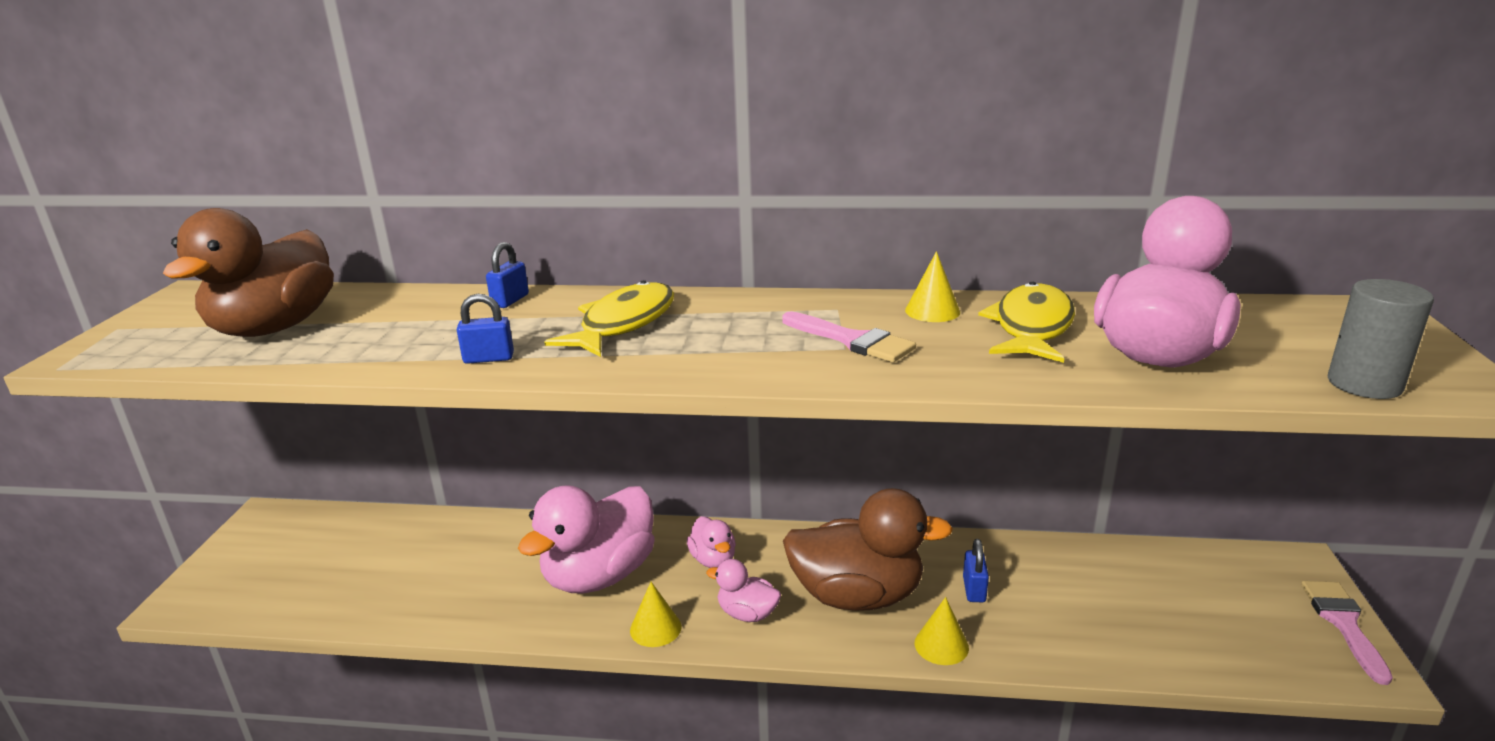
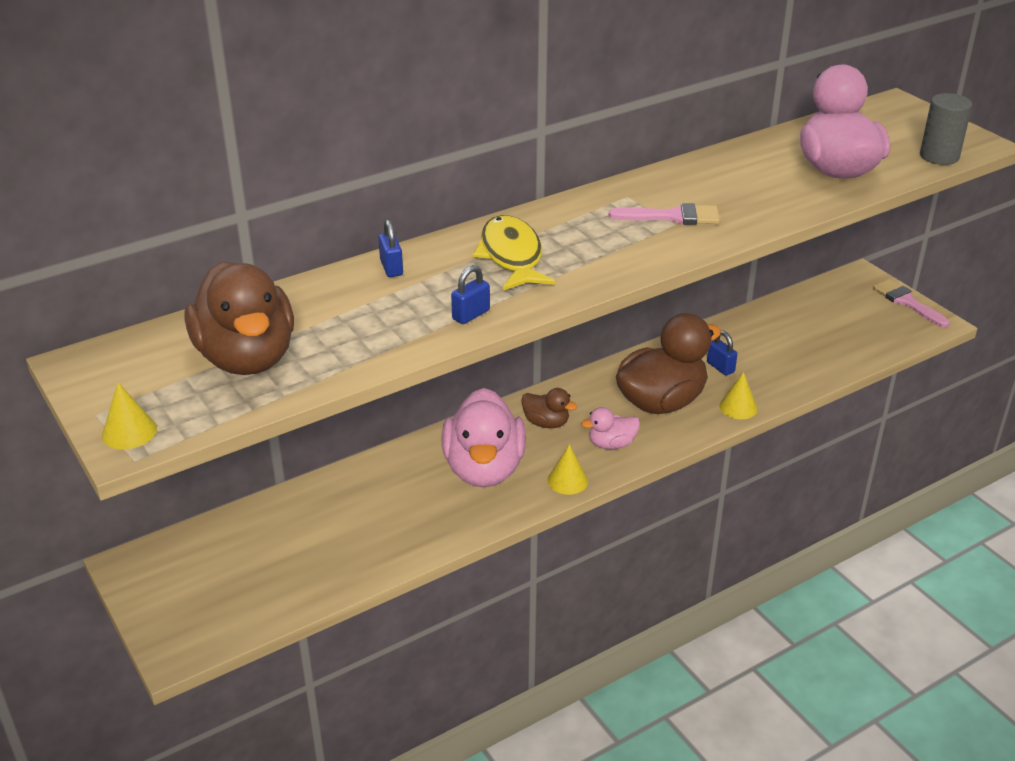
camera: 40 degrees left, 10 degrees up
(713, 560) = (546, 423): pink duck -> brown duck
(932, 311) = (684, 178): yellow cone -> yellow cone (129, 432)
(1031, 327) = (753, 172): yellow fish -> none

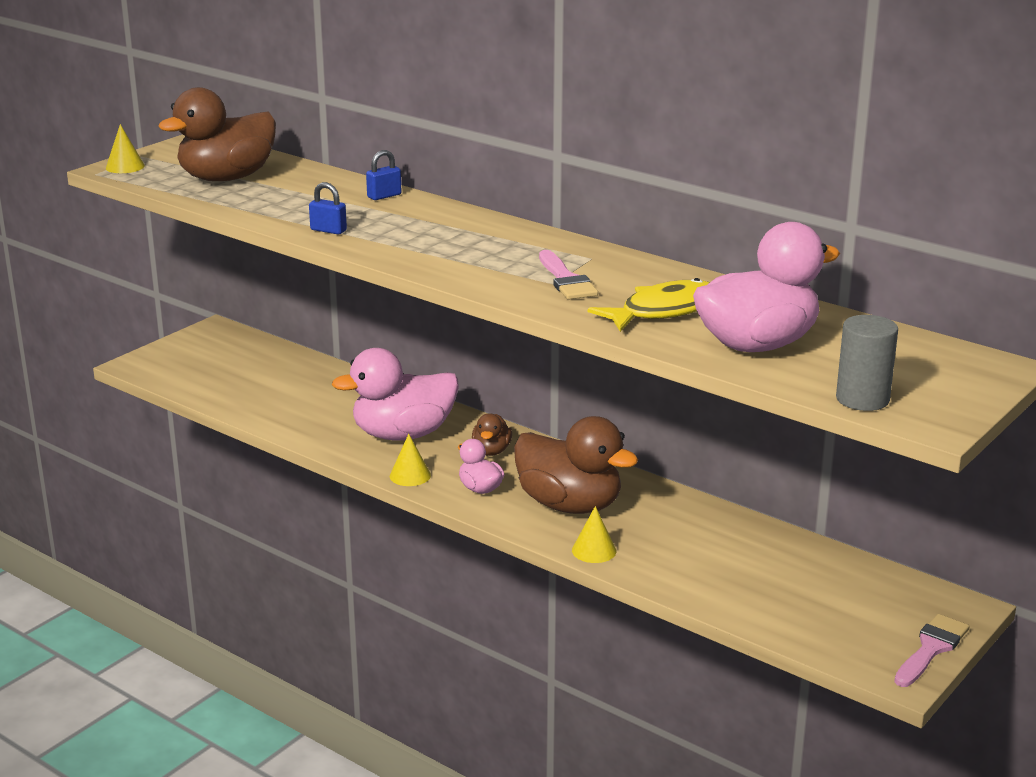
camera: 70 degrees right, 10 degrees down
(511, 256) = (435, 230): yellow fish -> yellow fish (664, 311)
(720, 367) = (662, 531): blue padlock -> none

